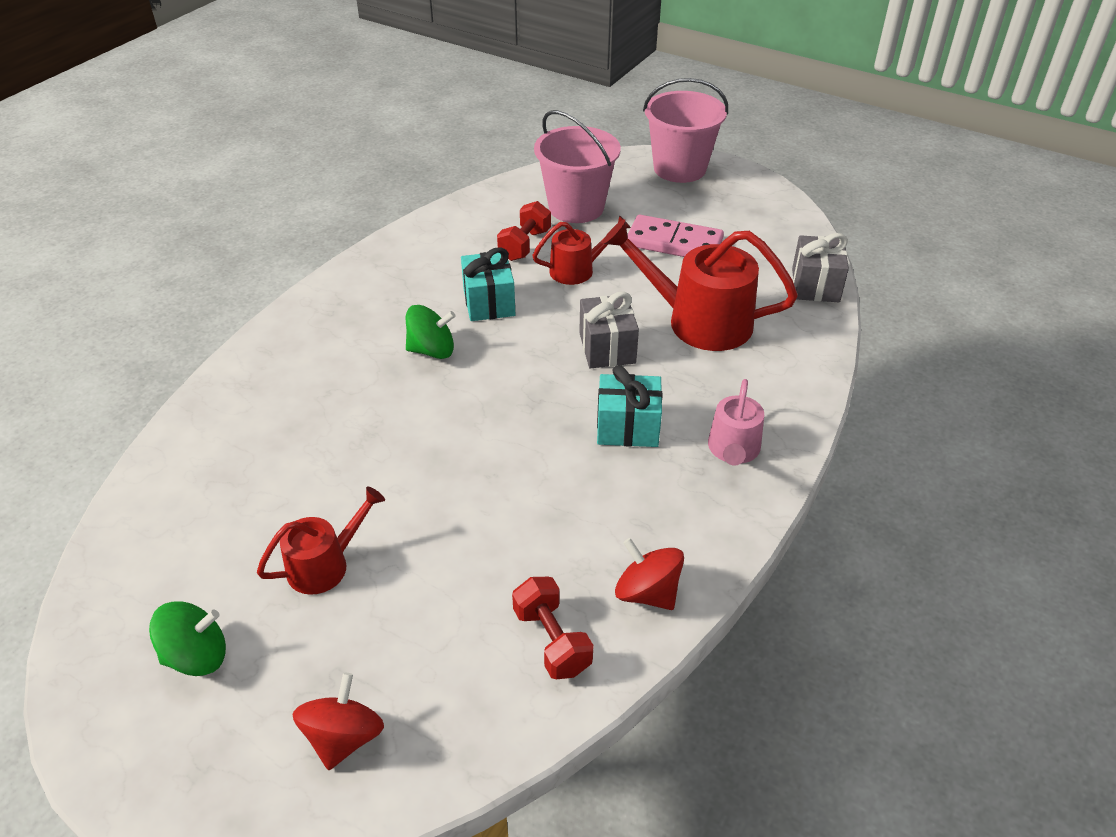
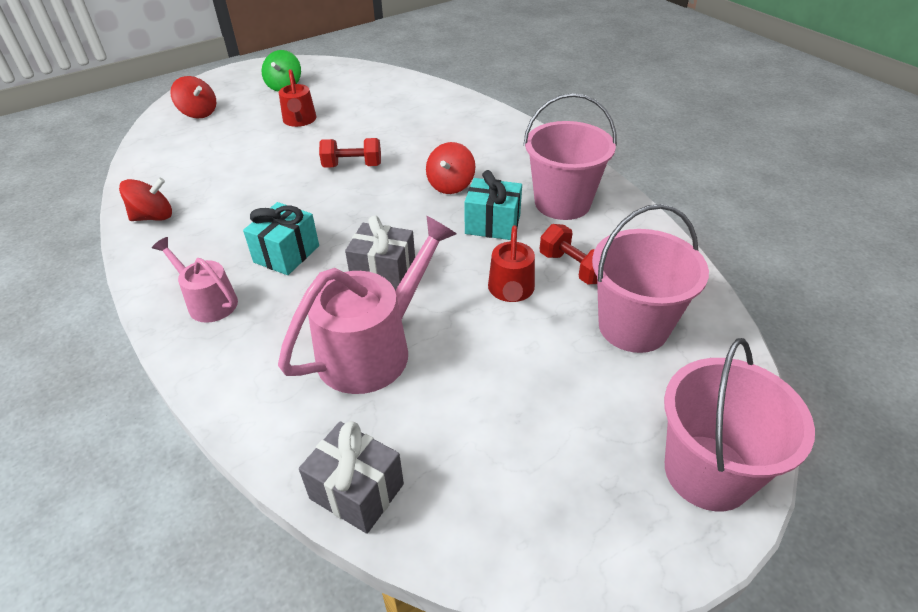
camera: 115 degrees right, 0 degrees up
(427, 269) = (562, 203): none -> pink bucket
(432, 350) = (450, 185): green spinning top -> red spinning top
(552, 640) = (170, 176): red dumbbell -> red dumbbell (352, 166)
(674, 243) = (521, 386): pink domino -> none
(698, 321) = (373, 348): red watering can -> pink watering can

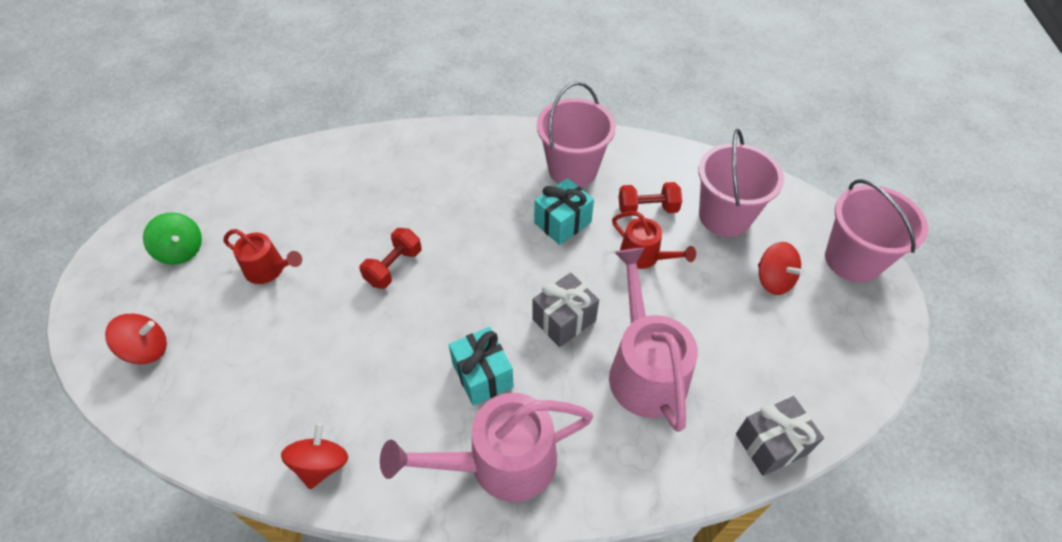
camera: 55 degrees left, 10 degrees up
(208, 301) = (500, 462): pink watering can -> pink watering can, size x1.78
(450, 185) = (488, 218): red spinning top -> red spinning top (773, 280)

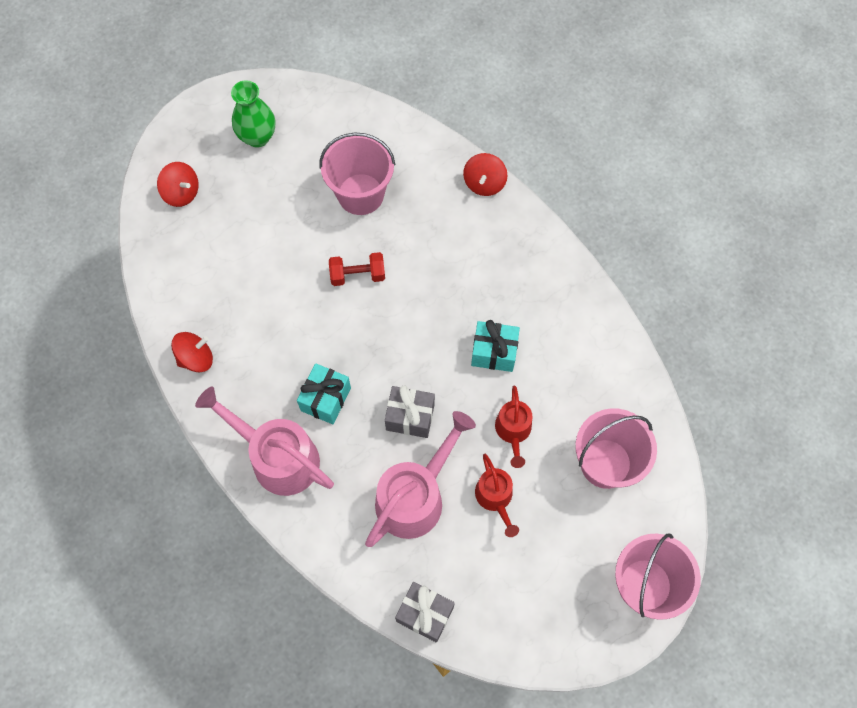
camera: 50 degrees right, 15 degrees up
(181, 250) = (257, 137): green spinning top -> green vase
(269, 269) = (290, 202): red watering can -> red watering can (495, 498)
(572, 169) = (553, 320): pink bucket -> pink bucket (360, 194)
(647, 209) = (562, 402): red dumbbell -> none
(773, 280) = (571, 537): red spinning top -> red spinning top (484, 183)

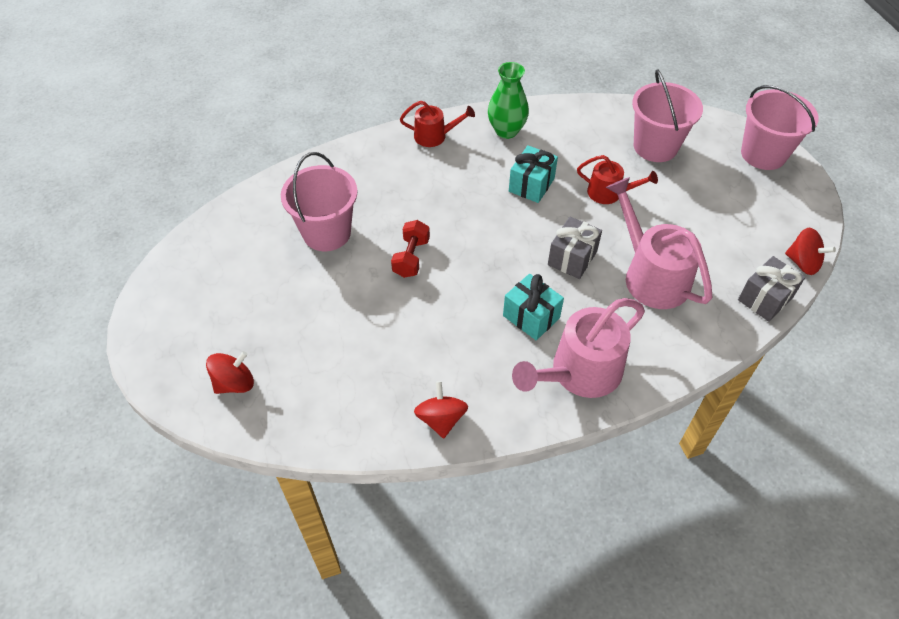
camera: 70 degrees left, 15 degrees down
(257, 137) = (211, 297): green vase -> green vase (506, 131)
(484, 183) = (366, 146): red spinning top -> red spinning top (802, 263)
(495, 498) = (667, 221): red watering can -> red watering can (435, 136)

